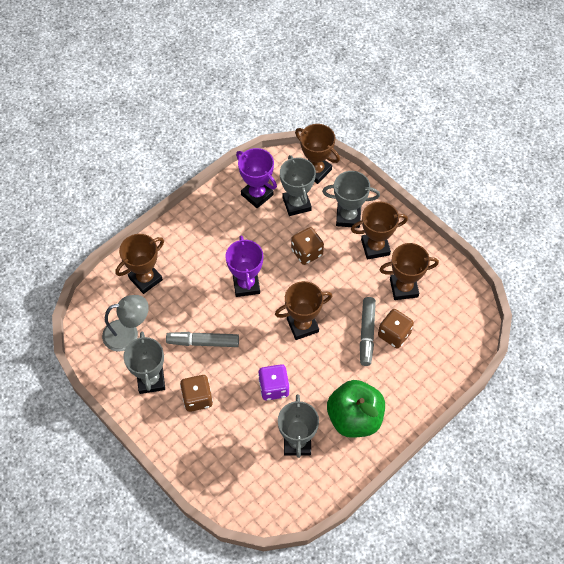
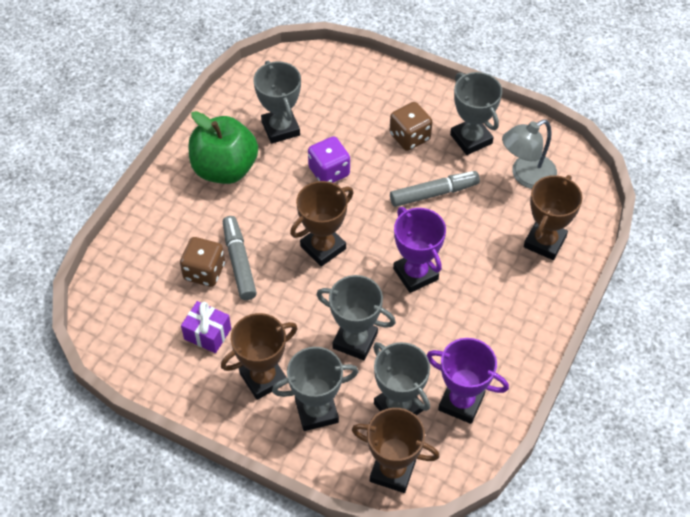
camera: 160 degrees right, 5 degrees down
(307, 252) = (355, 340): brown dice -> grey trophy
(403, 288) = (207, 334): brown trophy -> purple gift

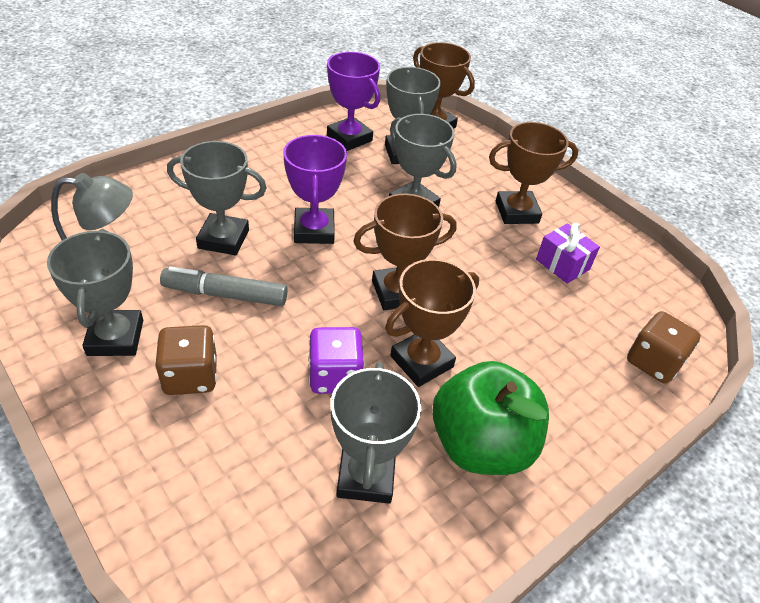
camera: 160 degrees left, 10 degrees down
(204, 272) = (550, 323): brown dice -> brown dice (653, 362)
(239, 262) = (504, 316): grey marker -> none
(316, 411) = (477, 175): grey trophy -> grey trophy (223, 239)
(544, 242) = (158, 205): brown trophy -> brown trophy (421, 361)

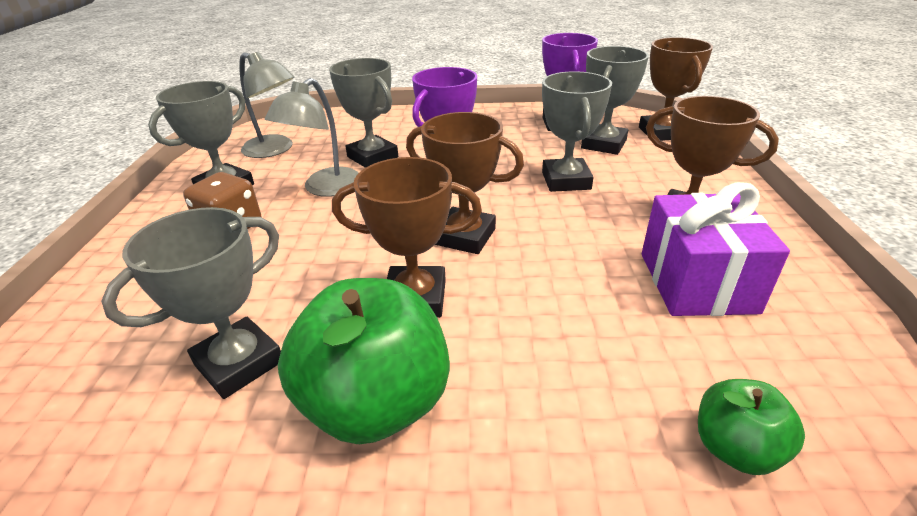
camera: 45 degrees right, 10 degrees down
(225, 294) = (325, 189): grey marker -> grey lamp
(334, 376) = (325, 273): purple dice -> none
(562, 264) = (696, 282): purple gift -> purple gift, size x1.65
(653, 362) = (735, 448): brown dice -> green apple

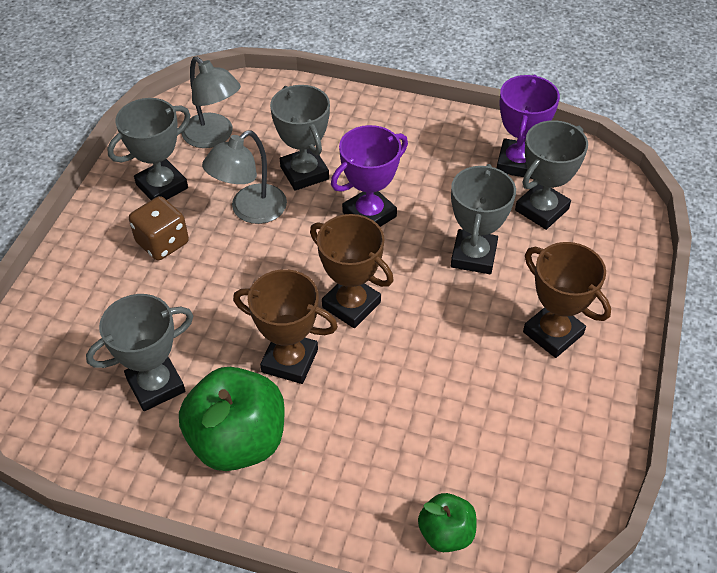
camera: 15 degrees right, 15 degrees up
(662, 133) = (615, 205): brown trophy -> none
(696, 282) = (512, 404): purple gift -> none

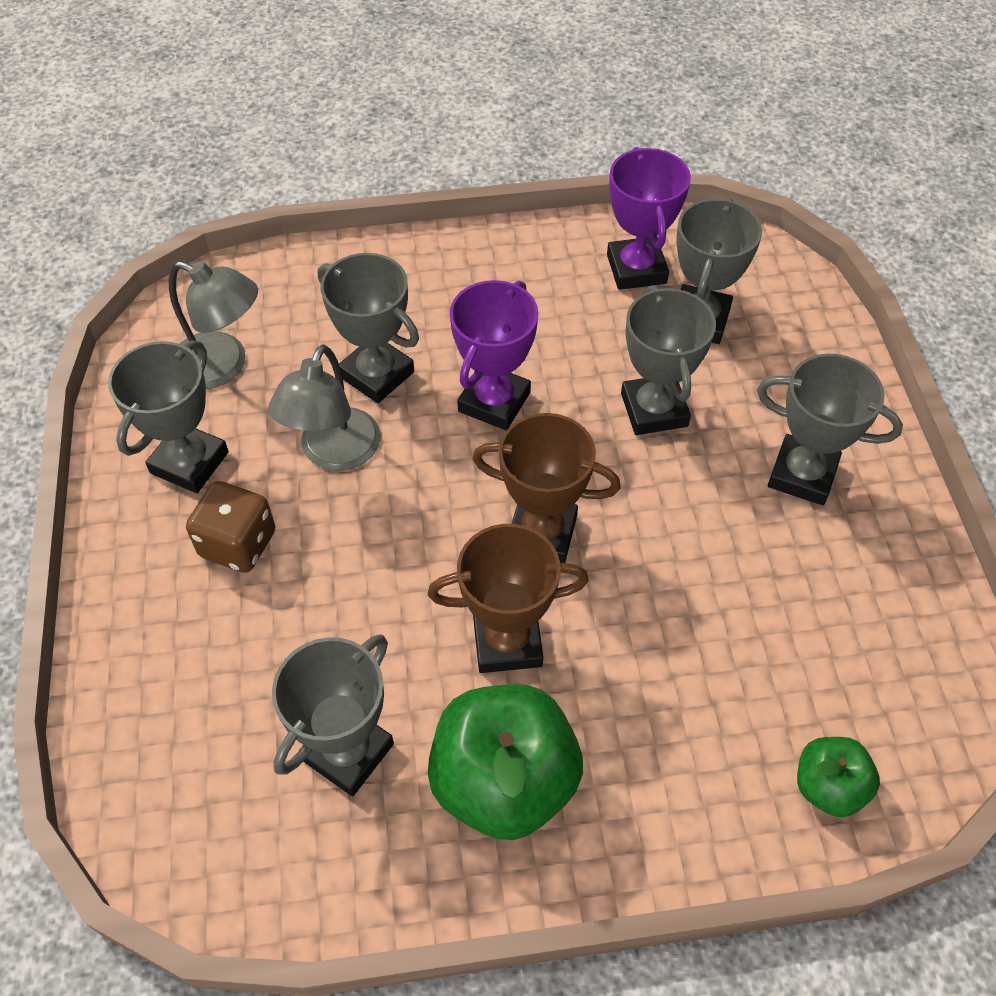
camera: 25 degrees left, 5 degrees up
(553, 333) = (802, 475): brown trophy -> grey trophy

